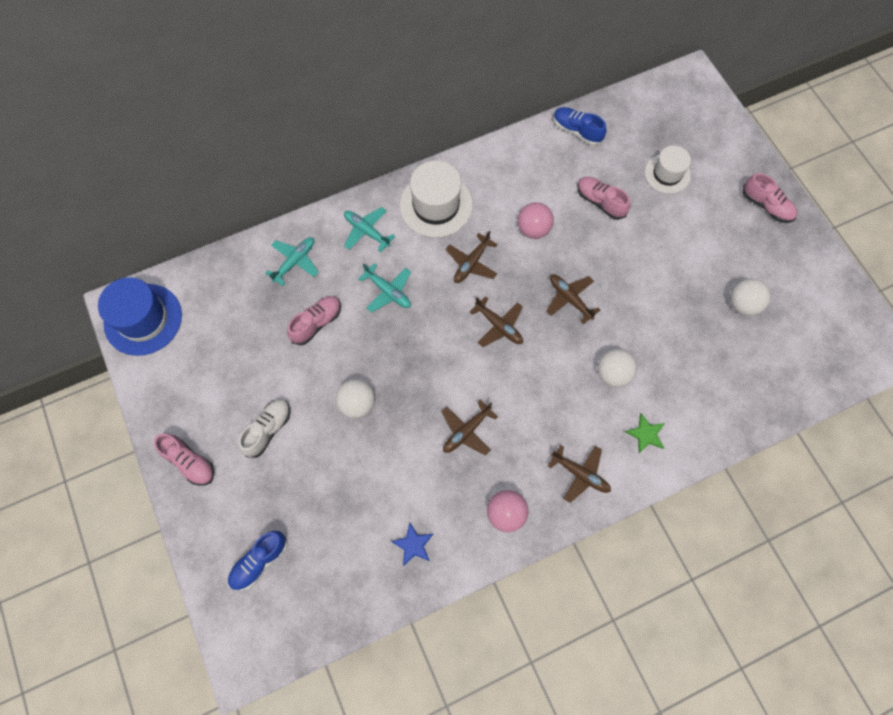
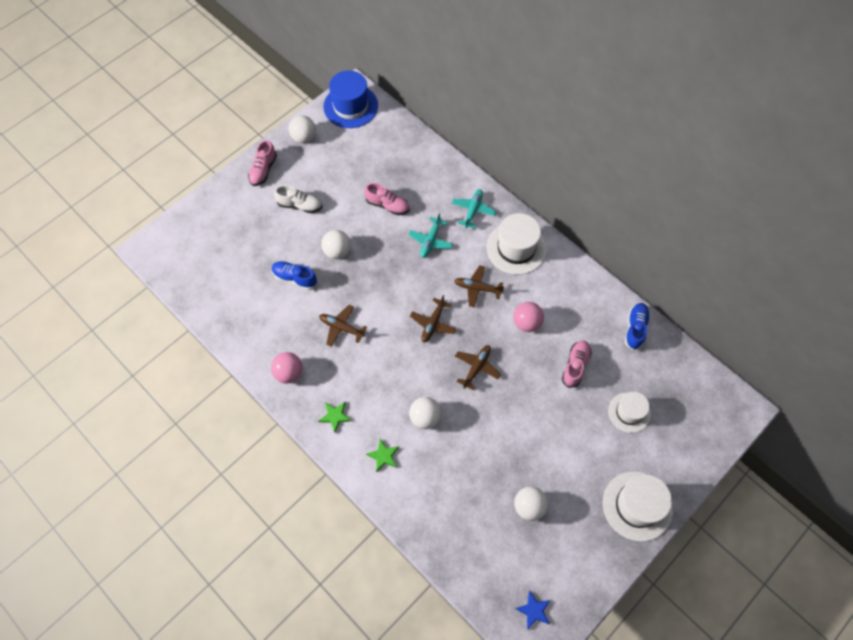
camera: 70 degrees right, 5 degrees down
(163, 393) = (304, 137): none -> white ball
(259, 561) = (211, 233): blue shoe -> blue shoe (295, 278)
(295, 262) = (429, 175): turquoise plane -> none
(413, 545) = (249, 320): blue star -> blue star (534, 610)
(580, 474) = (335, 416): brown plane -> green star
(766, 206) = (637, 506): pink shoe -> white hat

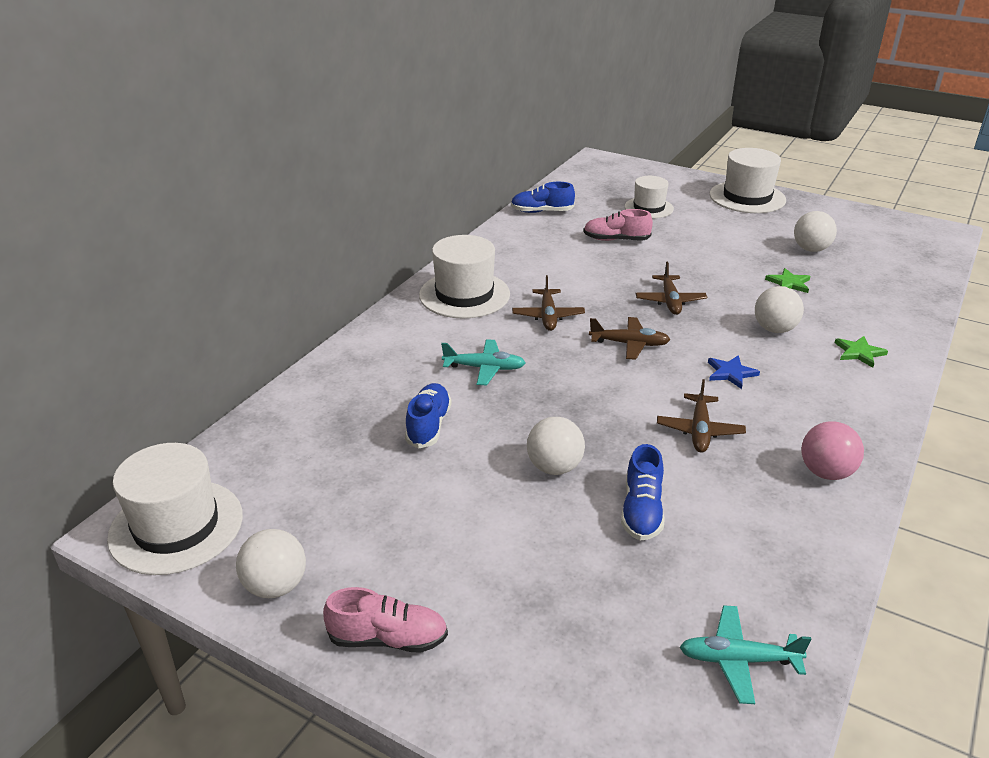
camera: 105 degrees left, 30 degrees down
(300, 205) = (468, 545): white shoe -> none
(335, 416) = (848, 406): green star -> green star (789, 283)
(350, 106) = (176, 526): blue hat -> white hat
(387, 205) = (428, 425): pink shoe -> blue shoe
(473, 210) = (409, 337): turquoise plane -> turquoise plane (738, 660)
(476, 367) = (670, 301): brown plane -> brown plane turned 105 degrees counterclockwise
(526, 323) = (579, 275): pink ball -> none
(534, 610) = (912, 236): blue star -> blue star (731, 373)

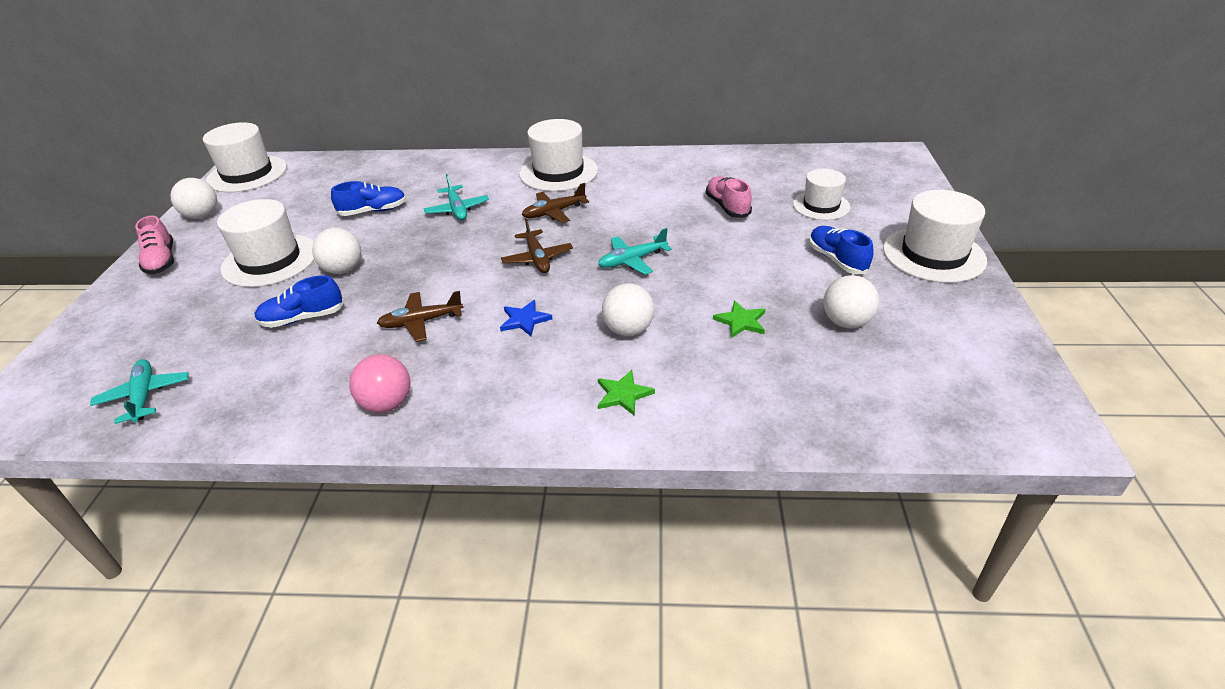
camera: 65 degrees right, 5 degrees up
(481, 525) = (270, 260): none -> white hat
(541, 211) = (741, 160): blue shoe -> blue shoe (837, 260)
(670, 301) = (632, 261): brown plane -> turquoise plane

